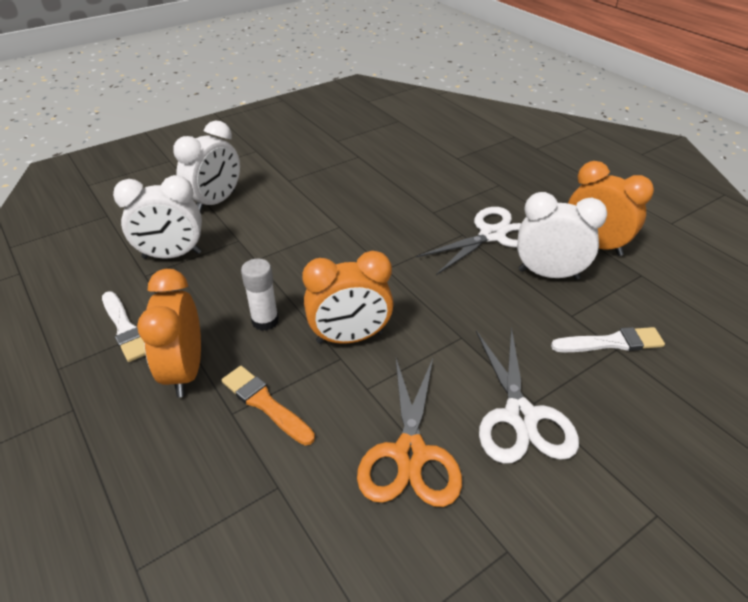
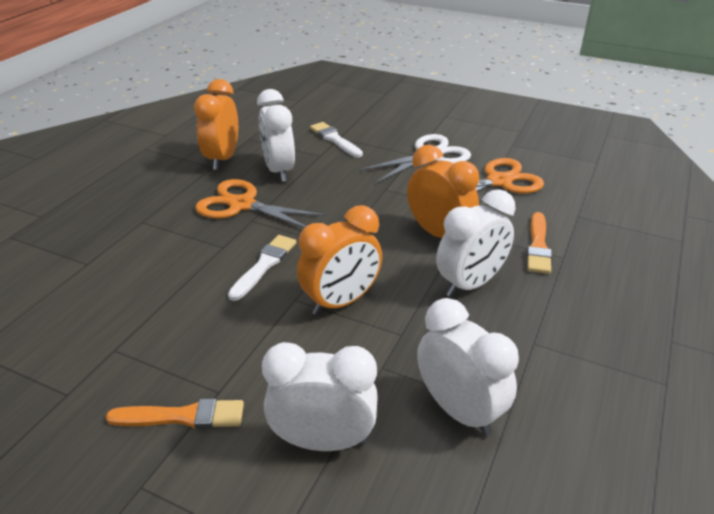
camera: 120 degrees left, 5 degrees down
(125, 329) = (580, 370): white brush -> white brush (264, 265)
(185, 371) = (566, 300): orange clock -> orange clock (341, 302)
(265, 321) = (470, 284): white glue stick -> white clock
(283, 167) = (183, 416): none -> orange brush
(492, 235) = (242, 205): white scissors -> orange scissors

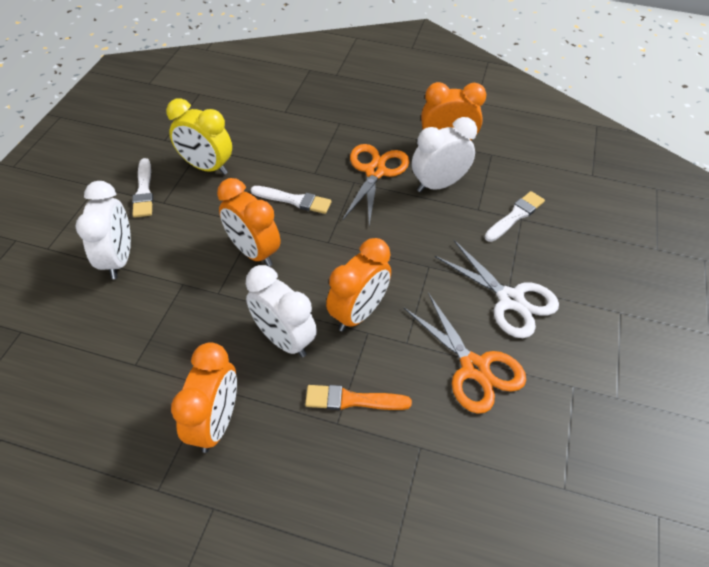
camera: 80 degrees right, 15 degrees up
(163, 343) = (206, 167): none -> yellow clock
(183, 416) = (144, 191): orange brush -> white brush
(459, 410) = (138, 332): white clock -> none
(578, 337) = (216, 422): none -> orange clock

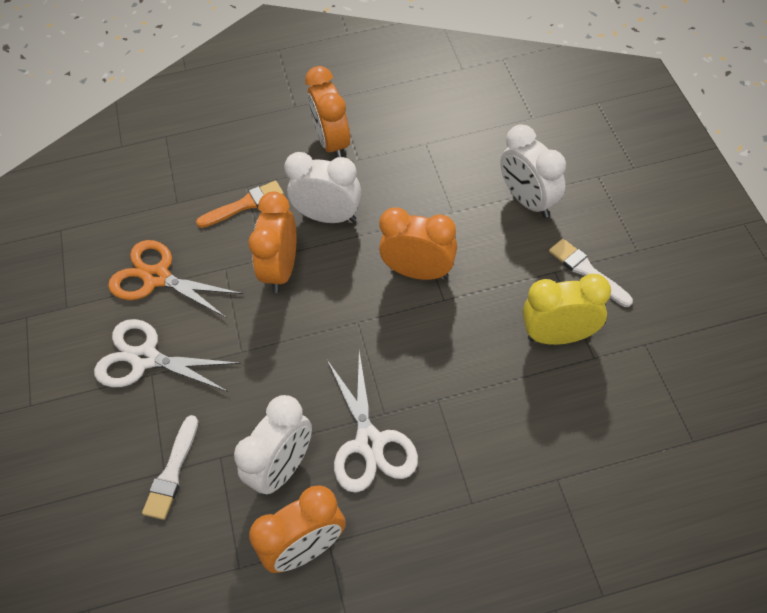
camera: 155 degrees right, 5 degrees up
(294, 200) = (429, 349): white brush -> none
(375, 172) = (369, 443): orange scissors -> white scissors

